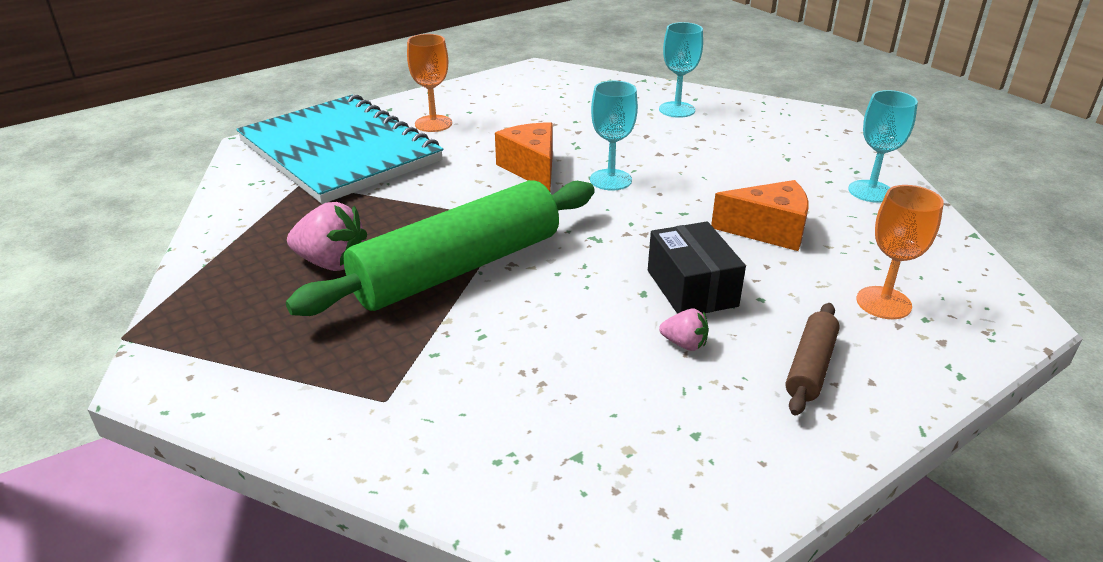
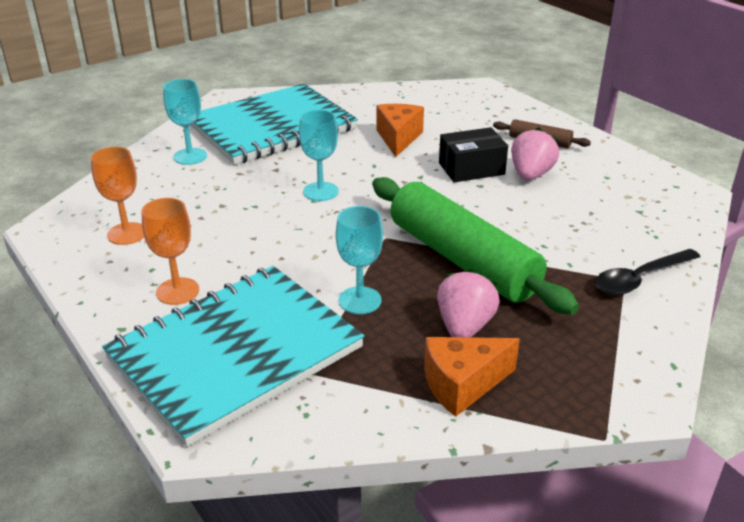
camera: 90 degrees left, 0 degrees up
(384, 417) = (639, 279): none -> black spoon
(532, 168) = (295, 228): orange cheese -> orange cheese (462, 384)
(684, 344) = (530, 175): pink strawberry -> pink strawberry, size x1.85
(764, 147) = (272, 127): none -> turquoise notebook
(870, 191) = (346, 101): turquoise goblet -> turquoise goblet (360, 300)
(883, 303) = (475, 115): orange goblet -> orange goblet (127, 234)

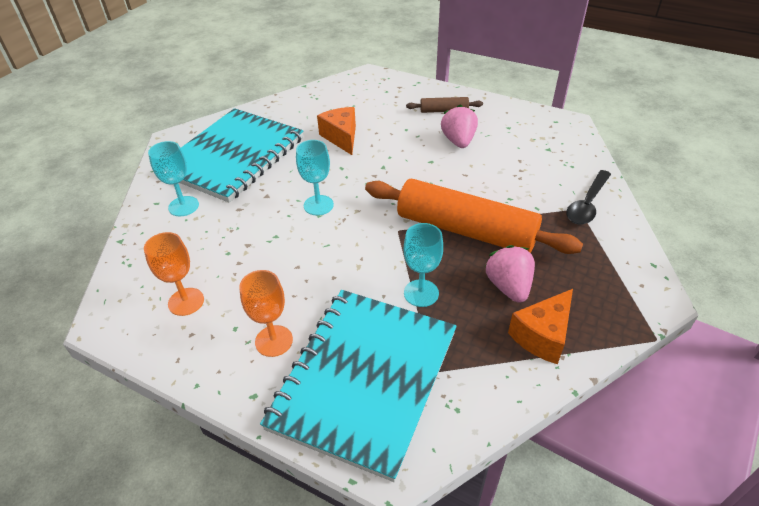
camera: 25 degrees left, 10 degrees up
(463, 259) = (466, 230): green rolling pin -> orange rolling pin
(471, 168) = (414, 148): black box -> none

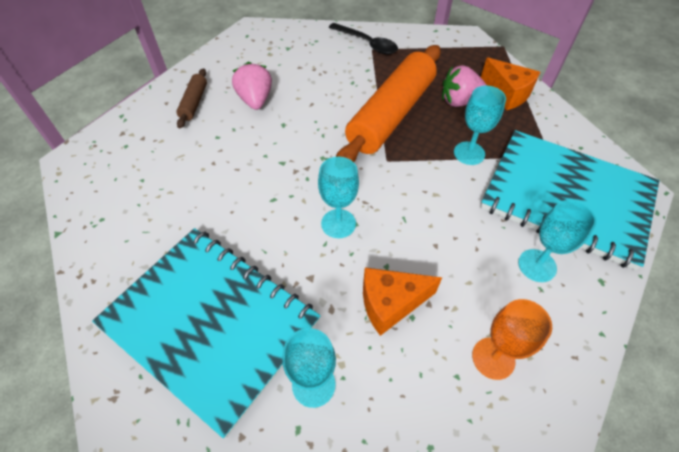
camera: 85 degrees left, 10 degrees up
(274, 341) = (537, 265): orange goblet -> turquoise goblet
(341, 137) = (211, 196): orange cheese -> orange cheese (390, 303)
(458, 141) = (255, 100): pink strawberry -> pink strawberry turned 75 degrees clockwise

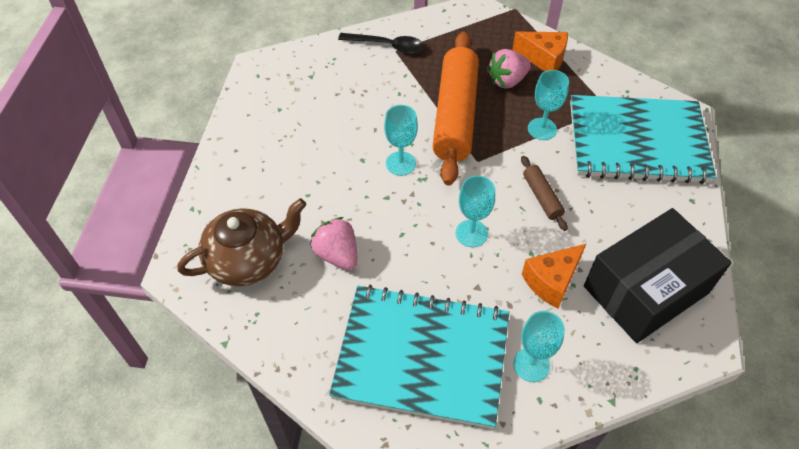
camera: 25 degrees left, 0 degrees up
(130, 171) = (248, 260): none -> brown teapot
(194, 103) = (258, 168): brown rolling pin -> brown rolling pin (542, 197)
(255, 100) = (318, 144): pink strawberry -> pink strawberry (337, 254)
(493, 358) = (646, 289): orange goblet -> black box
(537, 265) = (642, 206): turquoise goblet -> turquoise goblet (400, 163)

